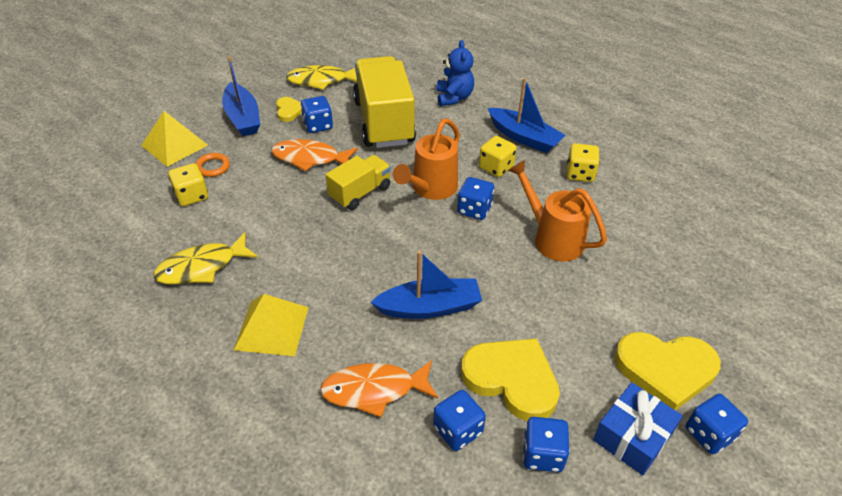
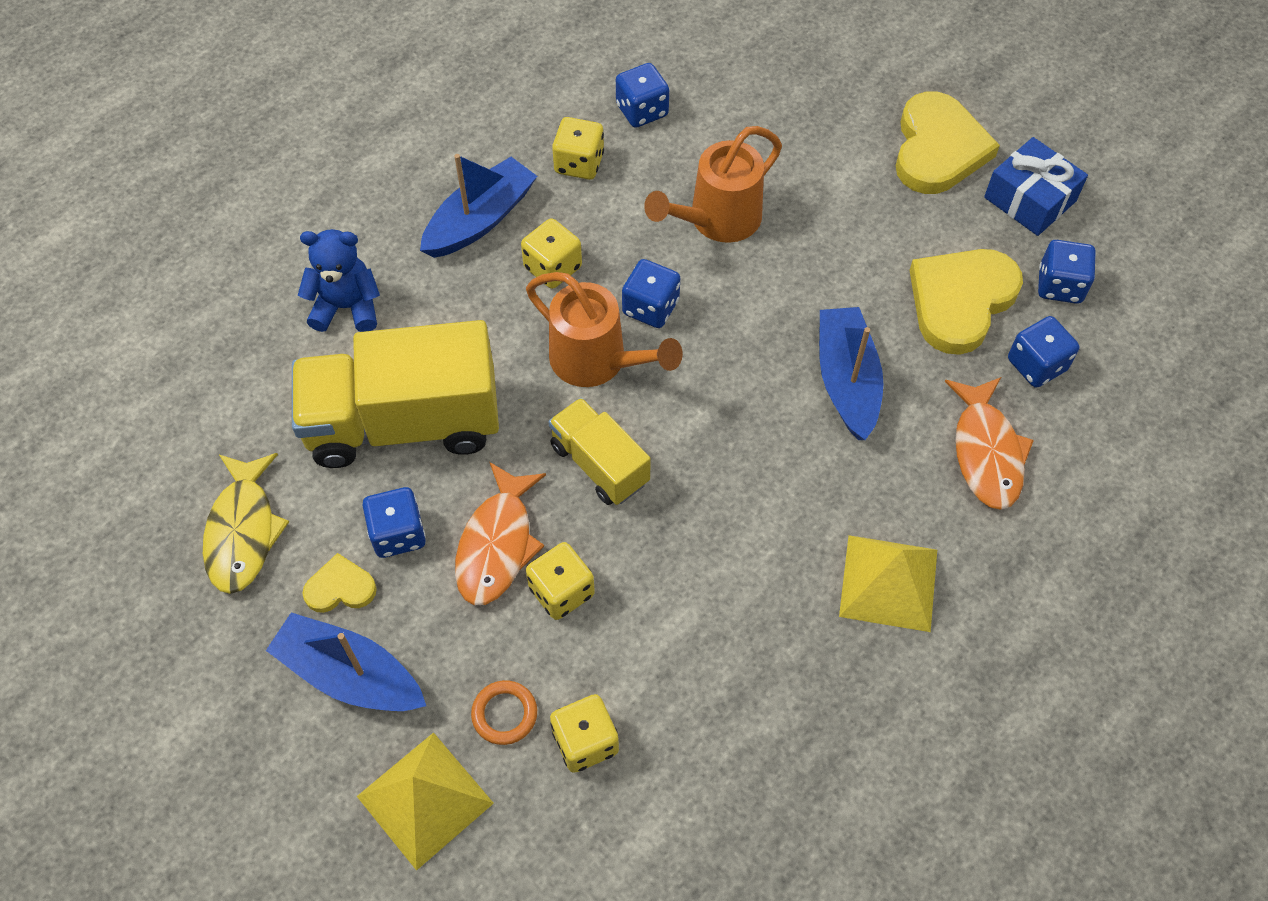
camera: 85 degrees left, 15 degrees up
(202, 267) = (765, 698): yellow fish -> none
(243, 118) = (350, 675): blue boat -> blue boat turned 135 degrees counterclockwise
(280, 183) = (561, 591): none -> yellow dice
(709, 434) = (1020, 132): blue dice -> blue dice (642, 110)

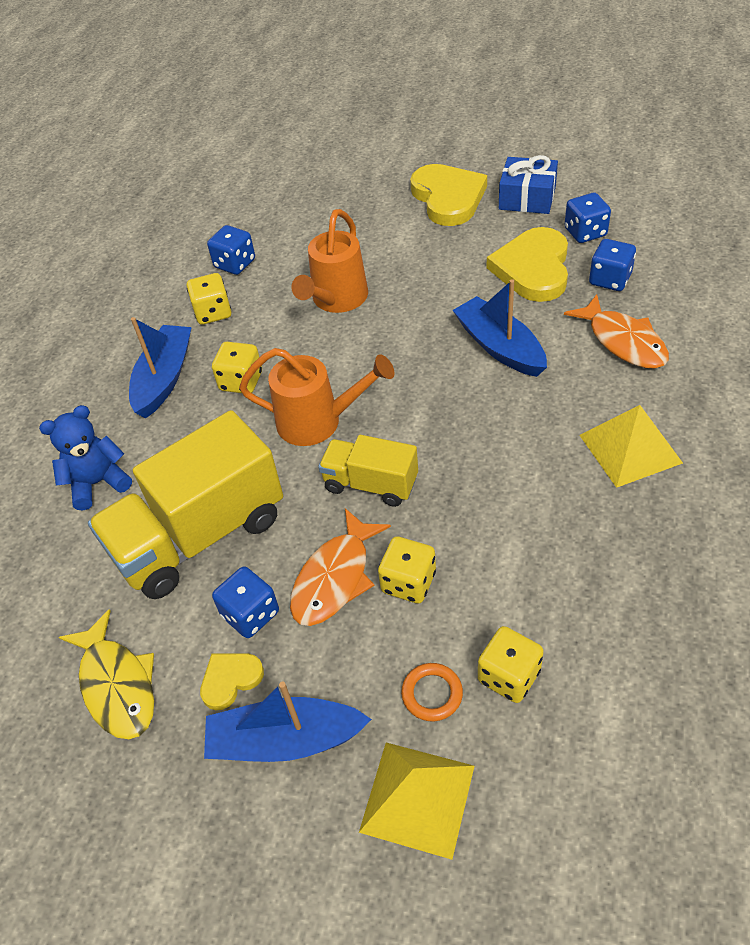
camera: 25 degrees left, 10 degrees down
(497, 545) = (335, 578): orange fish -> orange fish turned 45 degrees clockwise
(650, 307) = (331, 371): blue dice -> none

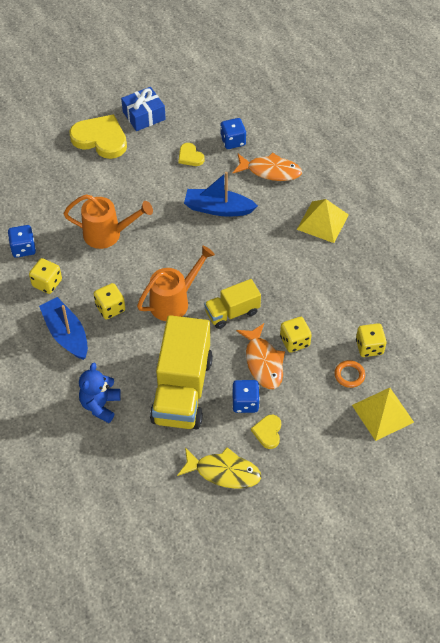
camera: 50 degrees left, 5 degrees up
(285, 740) = (315, 434): blue boat -> none
(336, 300) = (108, 234): orange watering can -> orange watering can turned 60 degrees counterclockwise
(533, 269) = (190, 156): yellow heart -> yellow heart, size x0.50
(585, 232) = (195, 120): blue dice -> none

